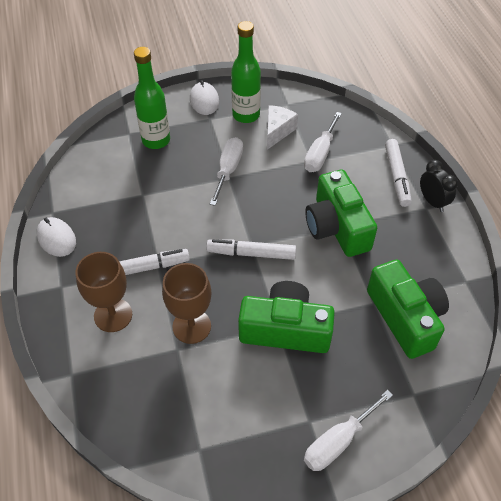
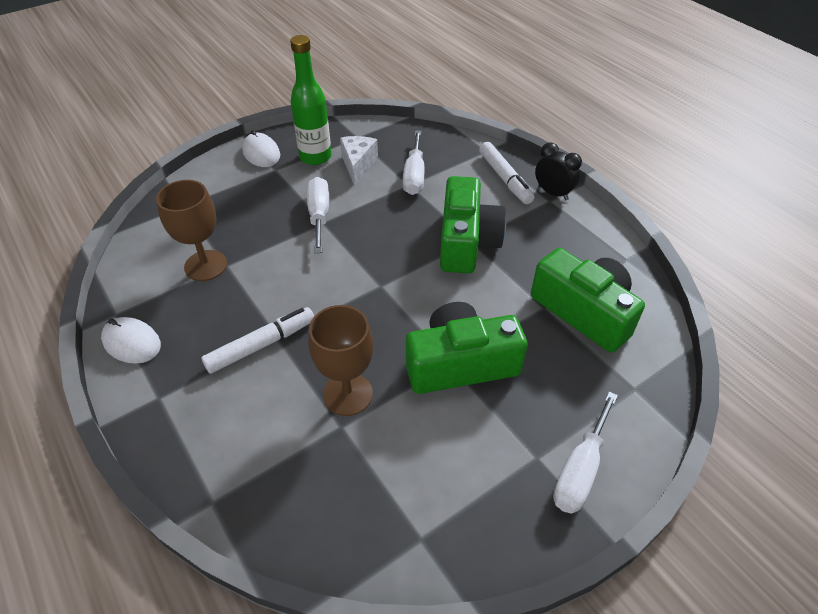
camera: 20 degrees left, 5 degrees down
(113, 315) = (241, 411): brown goblet -> brown goblet (206, 265)
(156, 140) = (220, 205): green bottle -> none
(252, 254) = (385, 294): white marker -> none
(337, 227) = (466, 241): green camera -> green camera turned 135 degrees counterclockwise

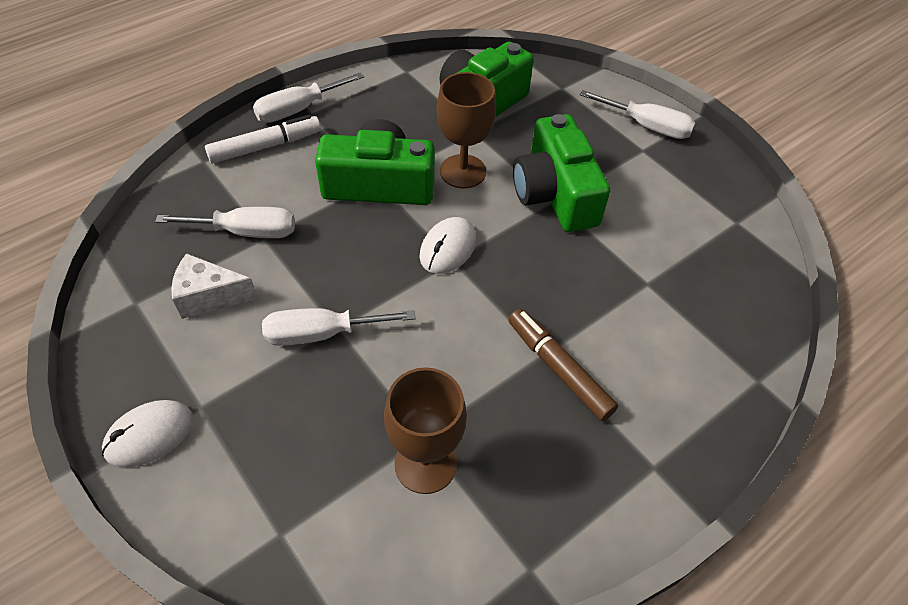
camera: 95 degrees left, 5 degrees up
(132, 342) = (578, 527): white mouse -> white mouse (448, 248)
(260, 345) = (559, 369): white marker -> brown marker
(315, 157) = (178, 353): green bottle -> none
(347, 394) = (609, 280): brown goblet -> brown goblet (463, 171)
(553, 193) = (298, 109): black clock -> white screwdriver

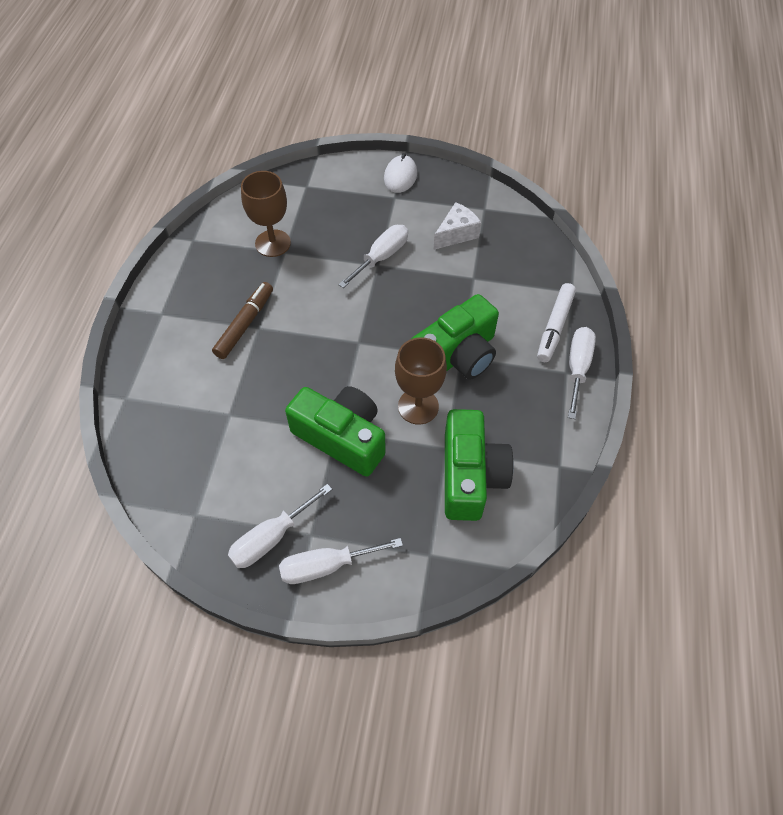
camera: 140 degrees right, 5 degrees up
(246, 232) = (486, 273): white screwdriver -> white screwdriver (271, 538)
(448, 248) = (369, 346): white mouse -> none
(559, 369) = (244, 325): brown marker -> brown marker turned 75 degrees counterclockwise

